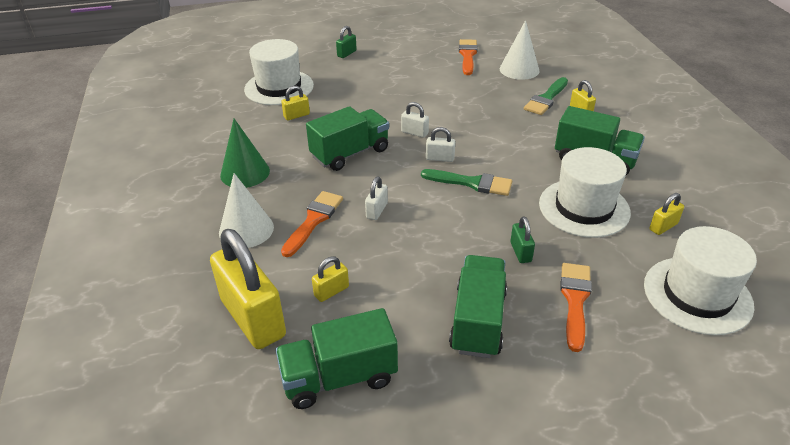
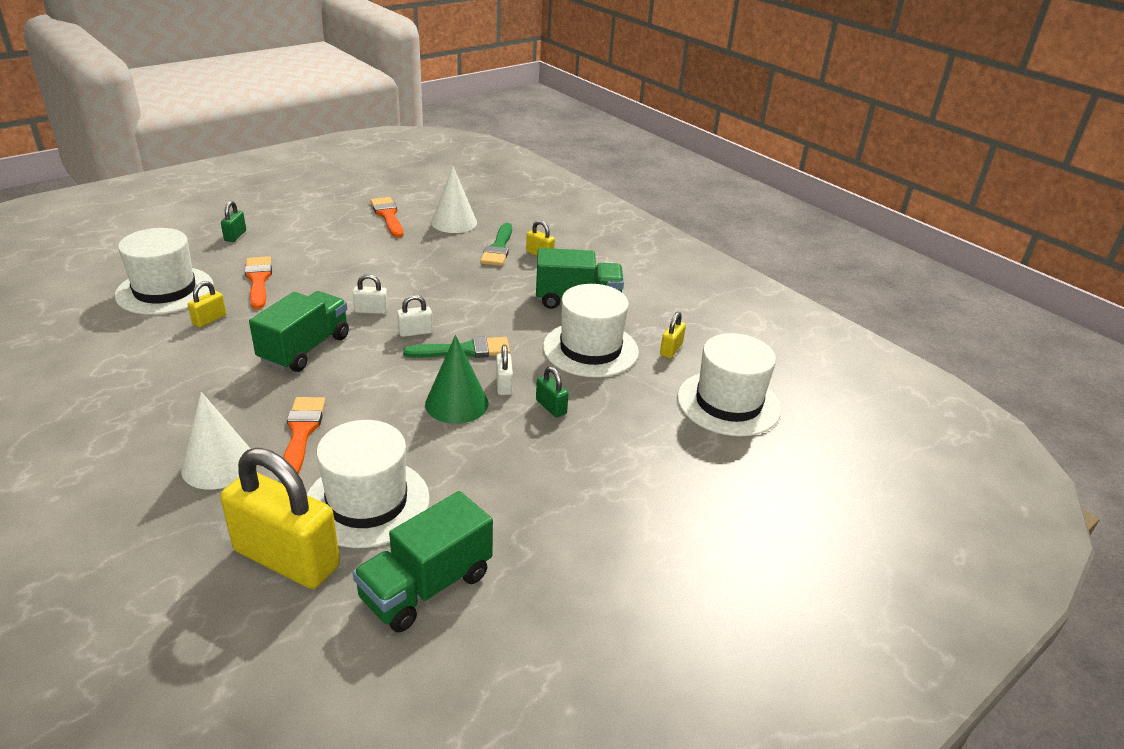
camera: 30 degrees left, 5 degrees down
(245, 173) = (177, 400): green cone -> green cone (456, 403)
(331, 291) = (367, 502): yellow padlock -> white hat
(376, 210) = (372, 404): white padlock -> white padlock (504, 385)
(478, 321) = (543, 485): green truck -> none
(575, 300) = (625, 438): orange brush -> orange brush (258, 280)

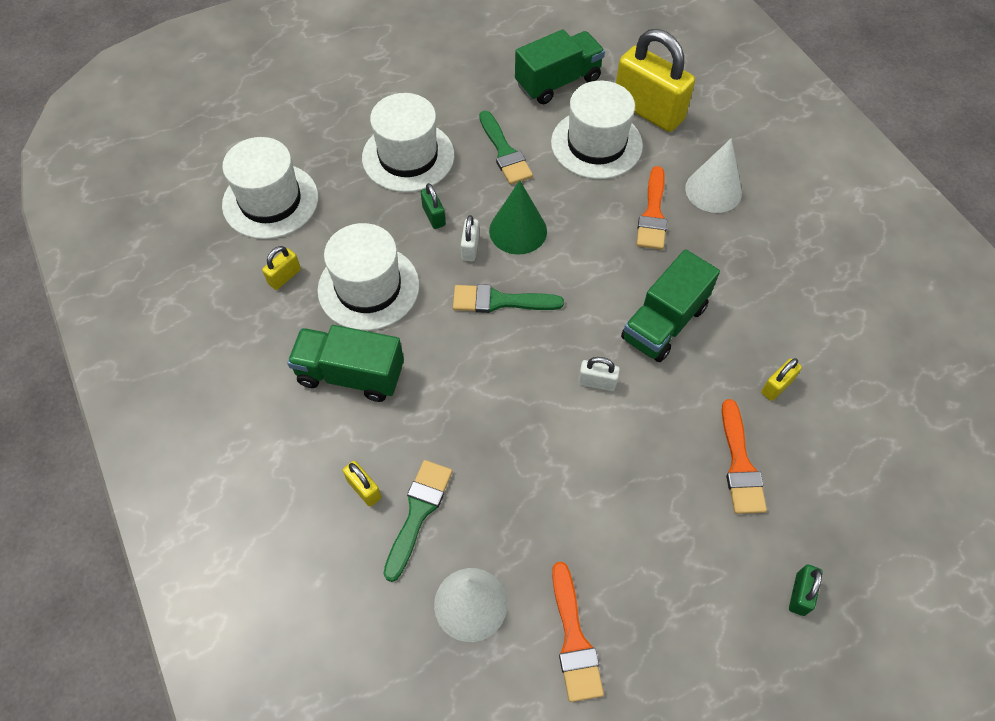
camera: 165 degrees left, 25 degrees up
(165, 290) = (848, 453): white hat -> white hat (408, 156)
(415, 332) = (548, 337): white padlock -> none
(487, 478) = (505, 152): none -> green brush

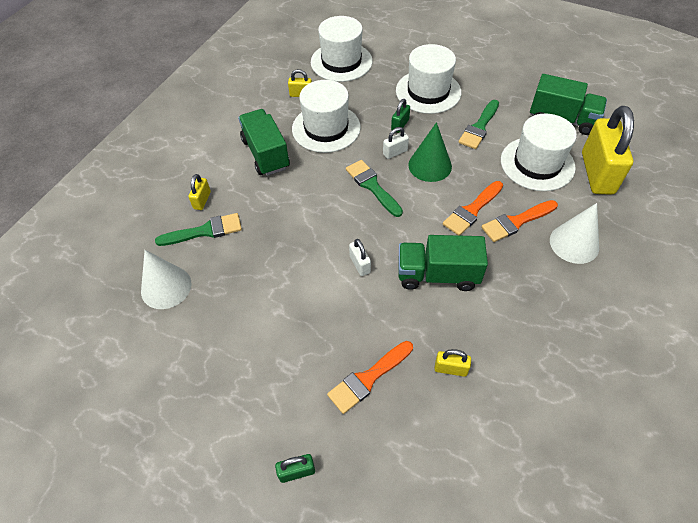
camera: 55 degrees right, 5 degrees down
(574, 640) = (176, 351): orange brush -> orange brush (472, 210)

